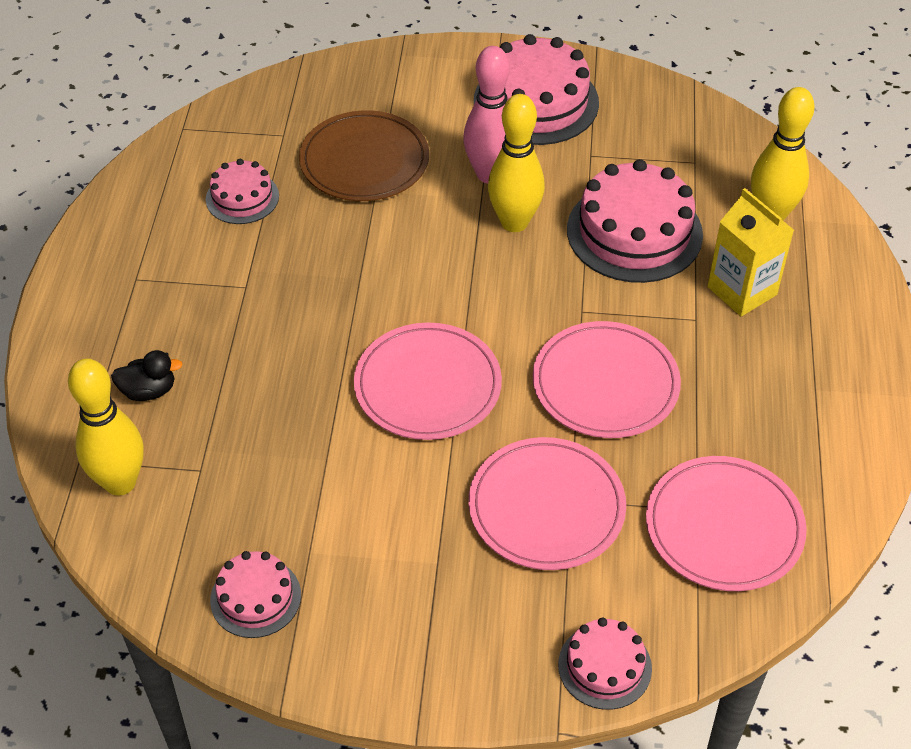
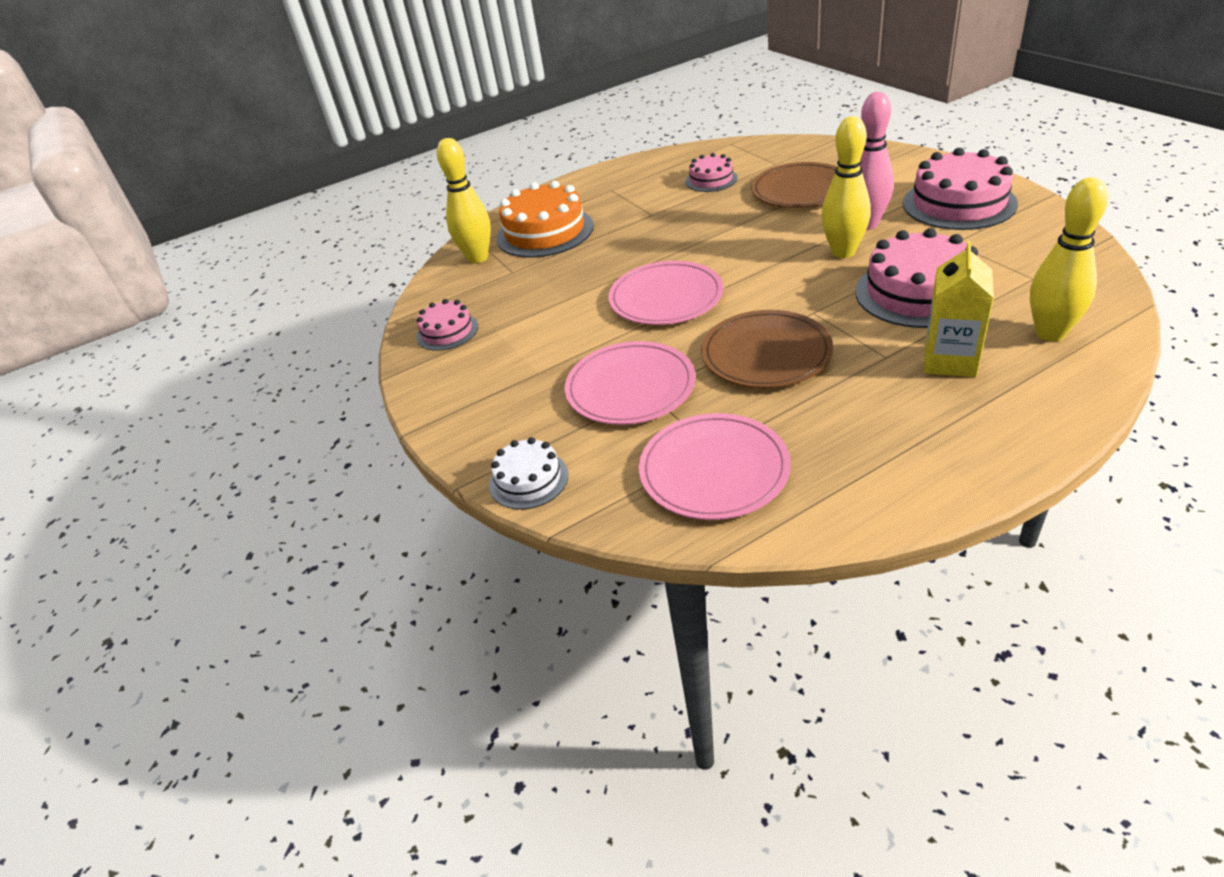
camera: 60 degrees right, 10 degrees down
(149, 391) = (545, 232): black duck -> orange cake
(604, 666) = (528, 479): pink cake -> white cake
(605, 383) = (766, 353): pink plate -> brown plate

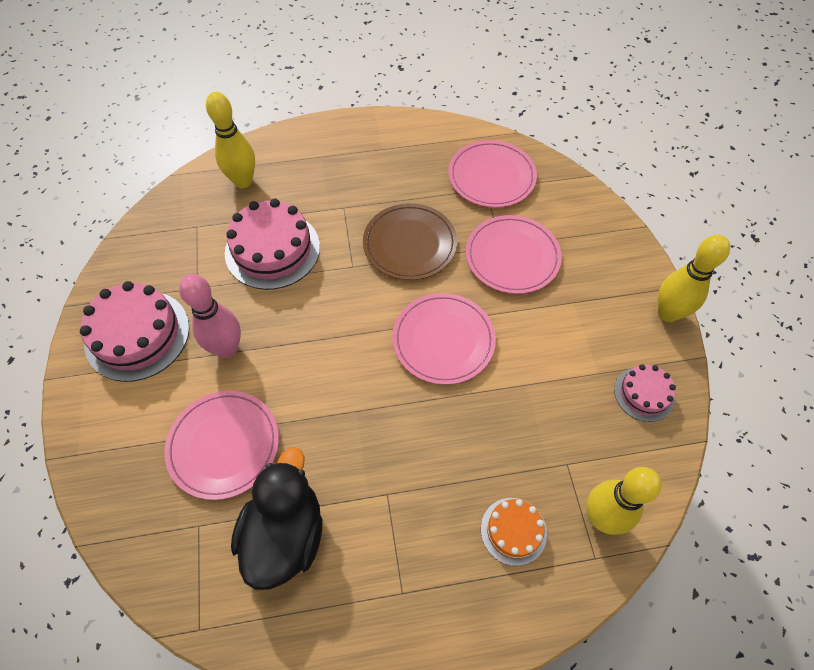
camera: 165 degrees left, 20 degrees up
(528, 479) = (599, 213): white cake -> none
(545, 232) = (513, 531): orange cake -> orange cake, size x0.55
(711, 180) = (285, 534): pink cake -> black duck
(801, 190) = (223, 445): brown plate -> pink plate
(843, 252) = (276, 321): yellow bowling pin -> yellow bowling pin (667, 313)
(950, 360) = (313, 188): yellow carton -> none

